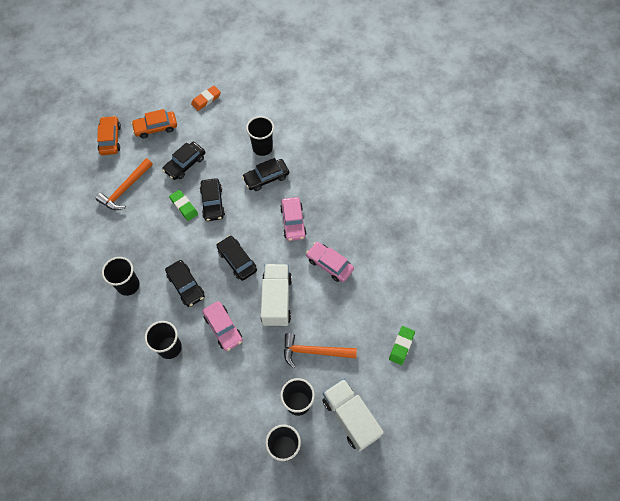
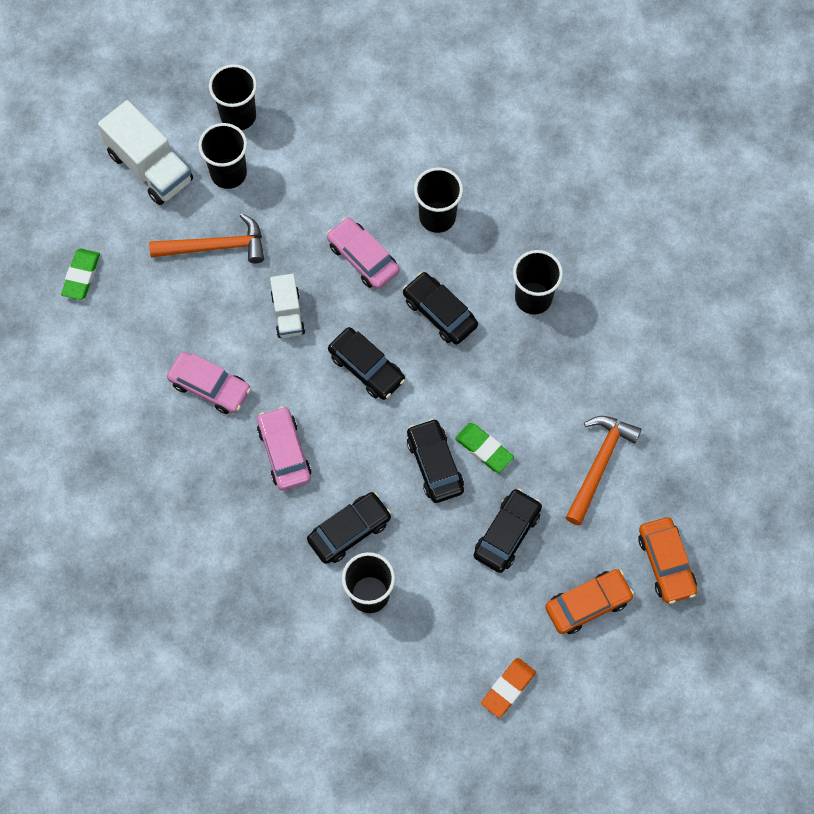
camera: 170 degrees right, 5 degrees up
(276, 300) = (288, 314): white truck -> white truck, size x0.59

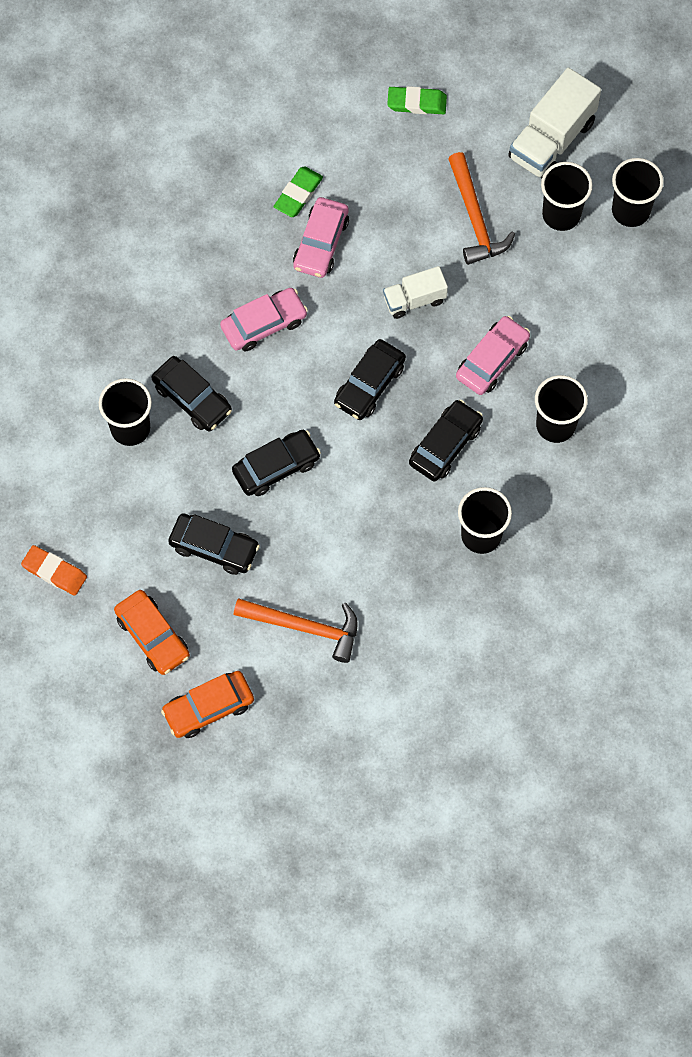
camera: 80 degrees right, 0 degrees up
(484, 449) = (301, 511): green eraser -> green eraser (298, 194)

